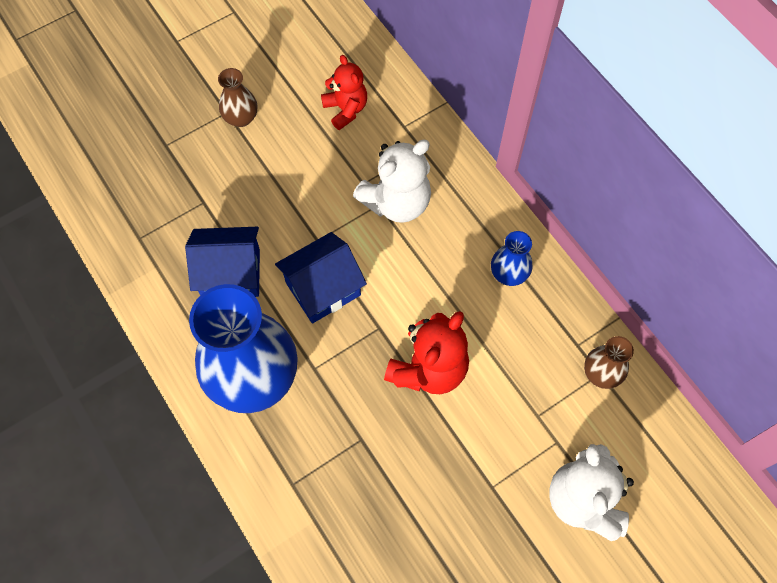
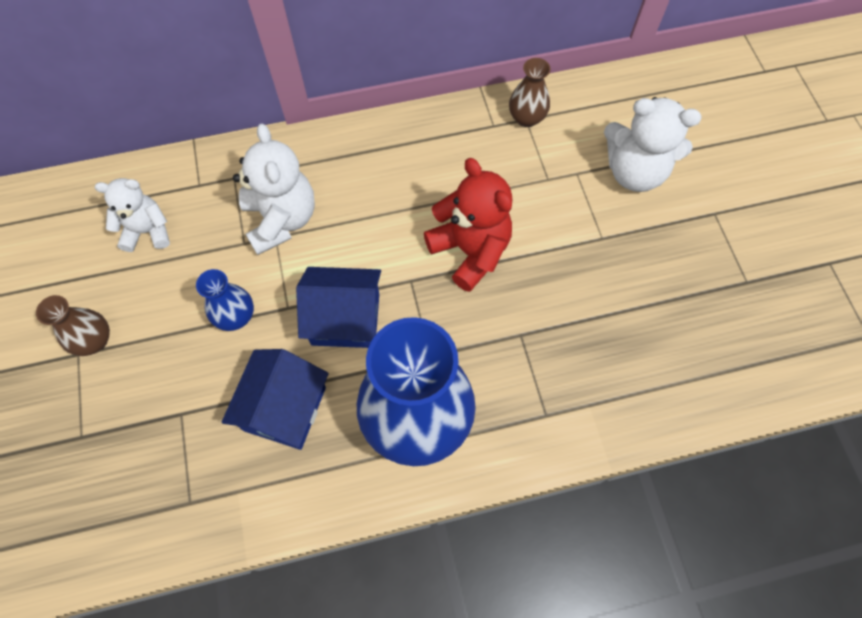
camera: 70 degrees left, 0 degrees up
(323, 288) = (345, 319): blue house -> blue house turned 75 degrees counterclockwise
(346, 109) = (147, 231): red teddy bear -> white teddy bear
(508, 274) = (402, 152): blue vase -> blue vase (236, 316)

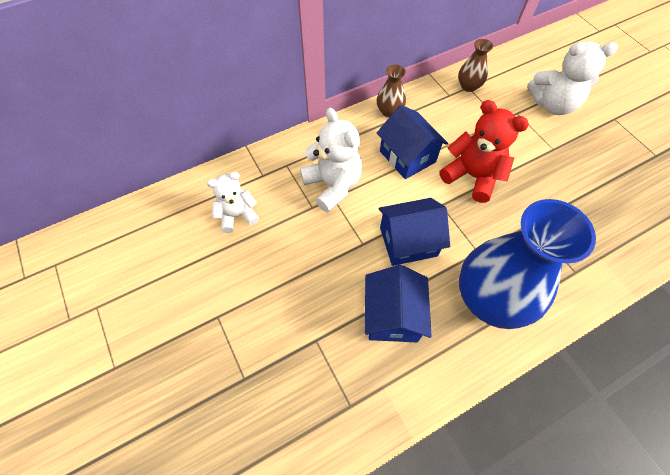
camera: 15 degrees left, 5 degrees down
(95, 340) = (227, 303): brown vase -> brown vase (389, 111)
(236, 316) = (328, 259): blue vase -> none
(396, 202) = (407, 156): none -> blue house

